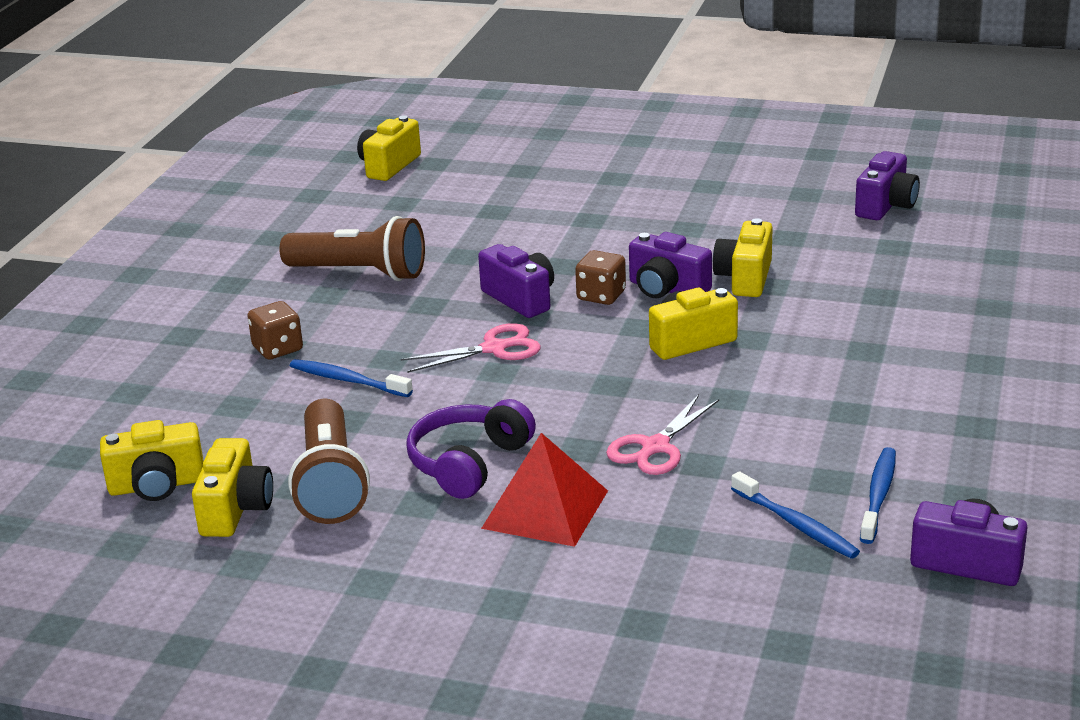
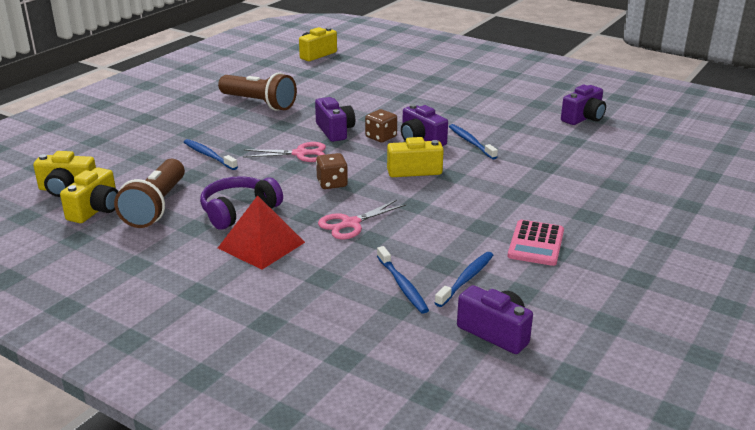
camera: 15 degrees right, 0 degrees up
(278, 349) = (186, 133): brown dice -> brown dice (332, 183)
(745, 278) = (471, 142): yellow camera -> blue toothbrush
(941, 421) = (536, 244): none -> pink calculator

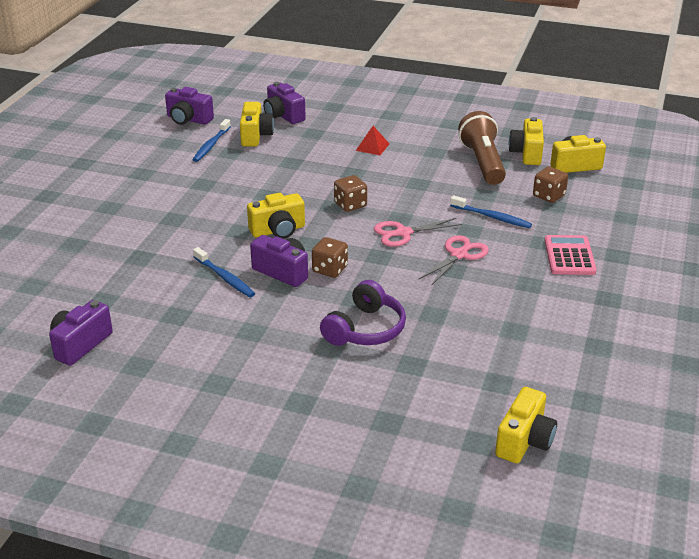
camera: 165 degrees right, 5 degrees up
(134, 165) = (549, 196): none -> brown dice
(238, 211) = (412, 168): purple headphones -> purple headphones (365, 329)
(259, 103) = (511, 302): brown flashlight -> none
(261, 245) = (372, 147): red pyramid -> red pyramid, size x0.55
(335, 131) = (387, 270): purple camera -> purple camera (283, 116)
(350, 224) = (313, 171): pink scissors -> pink scissors (459, 255)
(402, 285) = (255, 136): blue toothbrush -> yellow camera
(536, 244) = (158, 176): pink calculator -> pink calculator (569, 256)

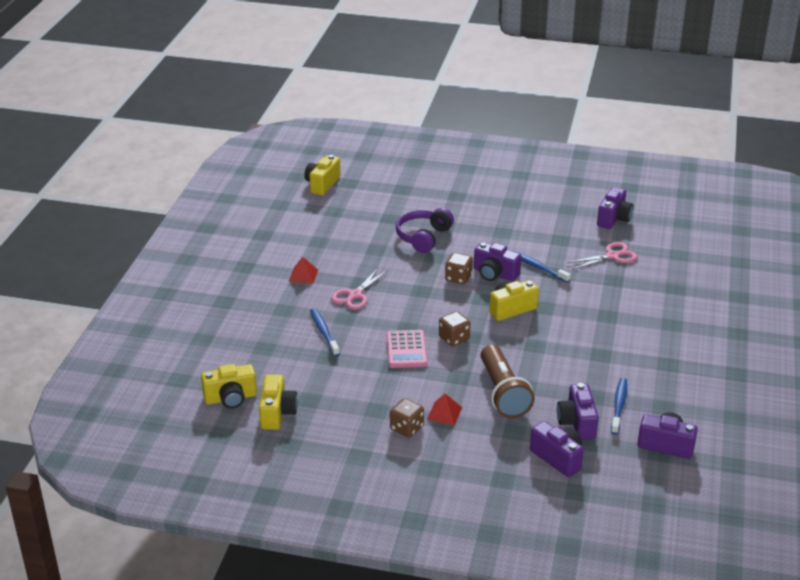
camera: 175 degrees right, 0 degrees up
(255, 136) = (577, 423): yellow camera -> purple camera
(403, 233) = (403, 312): pink scissors -> pink scissors (612, 256)
(483, 163) = (326, 397): brown flashlight -> brown flashlight (503, 393)
(492, 217) = (324, 332): blue toothbrush -> blue toothbrush turned 45 degrees clockwise
(527, 282) = (303, 275): none -> red pyramid
(549, 196) = (267, 358): brown dice -> brown dice (406, 428)
(569, 256) = (264, 299): pink calculator -> pink calculator (406, 350)

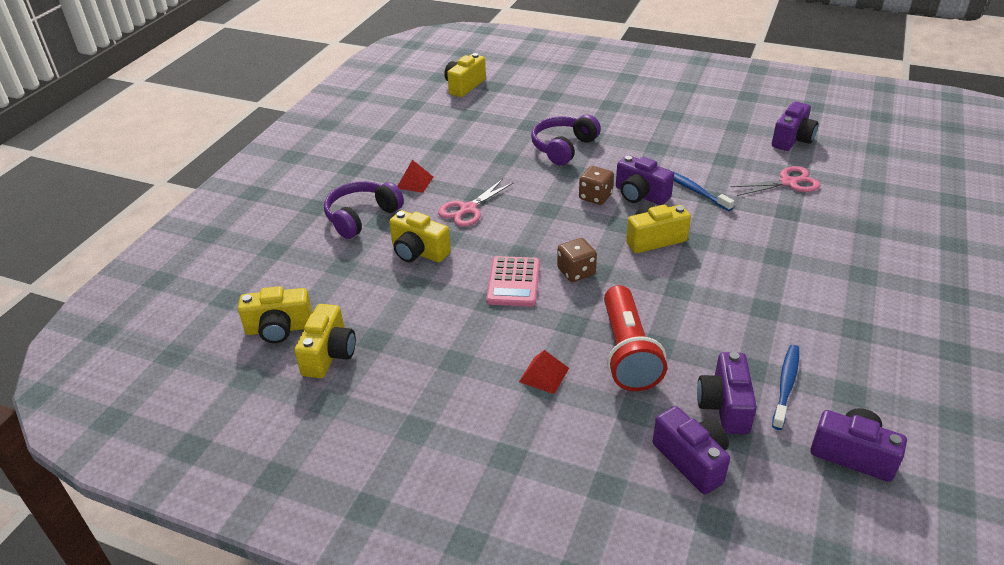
camera: 10 degrees right, 5 degrees up
(267, 307) = (362, 217): none -> purple headphones
(324, 332) = (418, 252): blue toothbrush -> yellow camera
(406, 428) = (489, 392): brown dice -> none
(503, 393) = (627, 352): brown flashlight -> red flashlight

